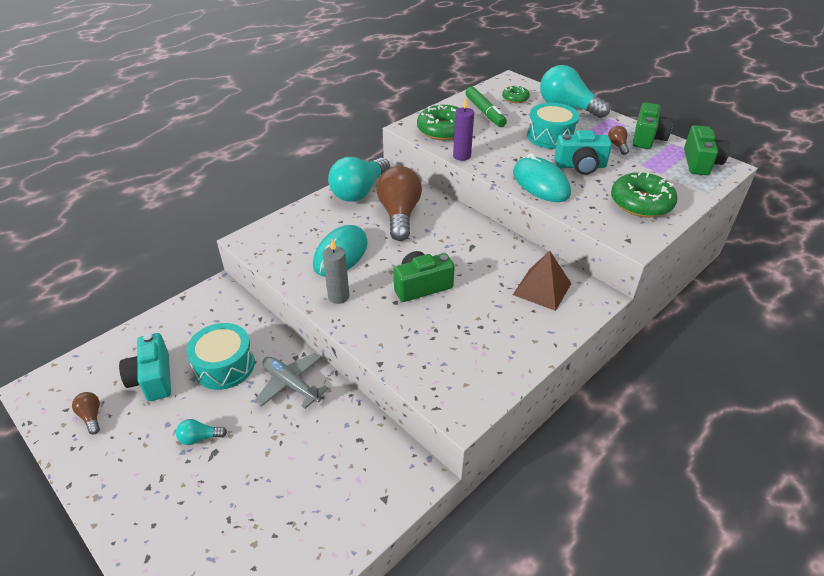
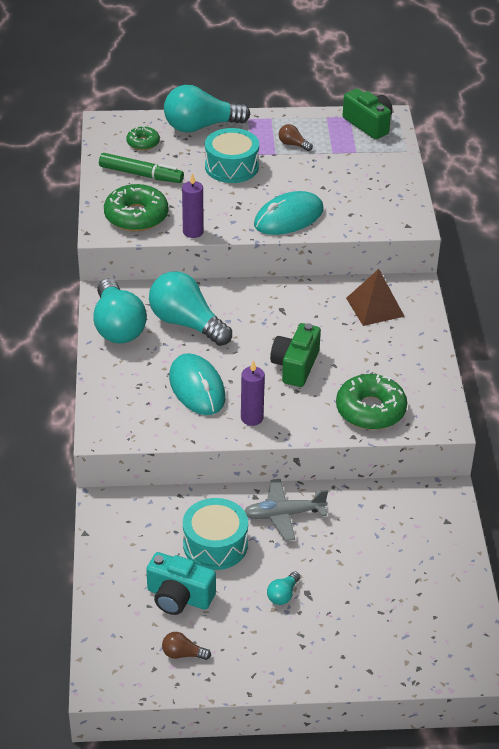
camera: 50 degrees left, 0 degrees up
(338, 296) = (252, 418): grey candle -> purple candle
(399, 215) = (186, 323): brown light bulb -> turquoise light bulb
(540, 183) = (288, 217): turquoise mouse -> turquoise mouse turned 45 degrees counterclockwise
(580, 166) = (294, 182): turquoise camera -> none
(641, 203) = (377, 189): green donut -> green donut (370, 410)
(647, 138) = (304, 122): green camera -> none

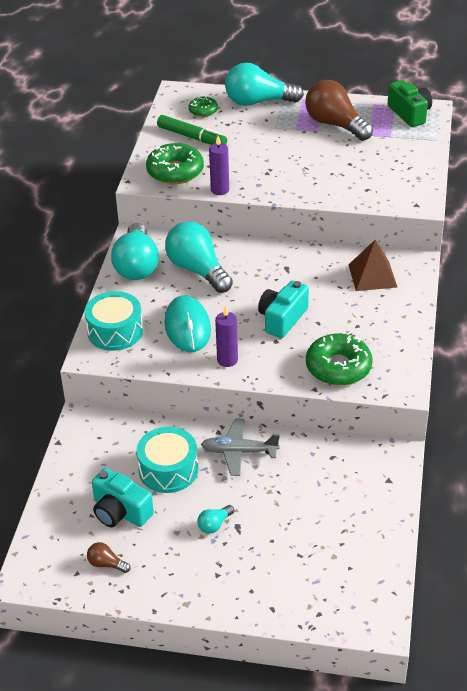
camera: 15 degrees right, 0 degrees up
(231, 167) = (273, 138): turquoise drum -> turquoise drum (115, 331)
(288, 217) = (309, 186): turquoise mouse -> none
(293, 144) = (335, 124): brown light bulb -> brown light bulb, size x2.33
(295, 366) = (282, 319): green camera -> turquoise camera

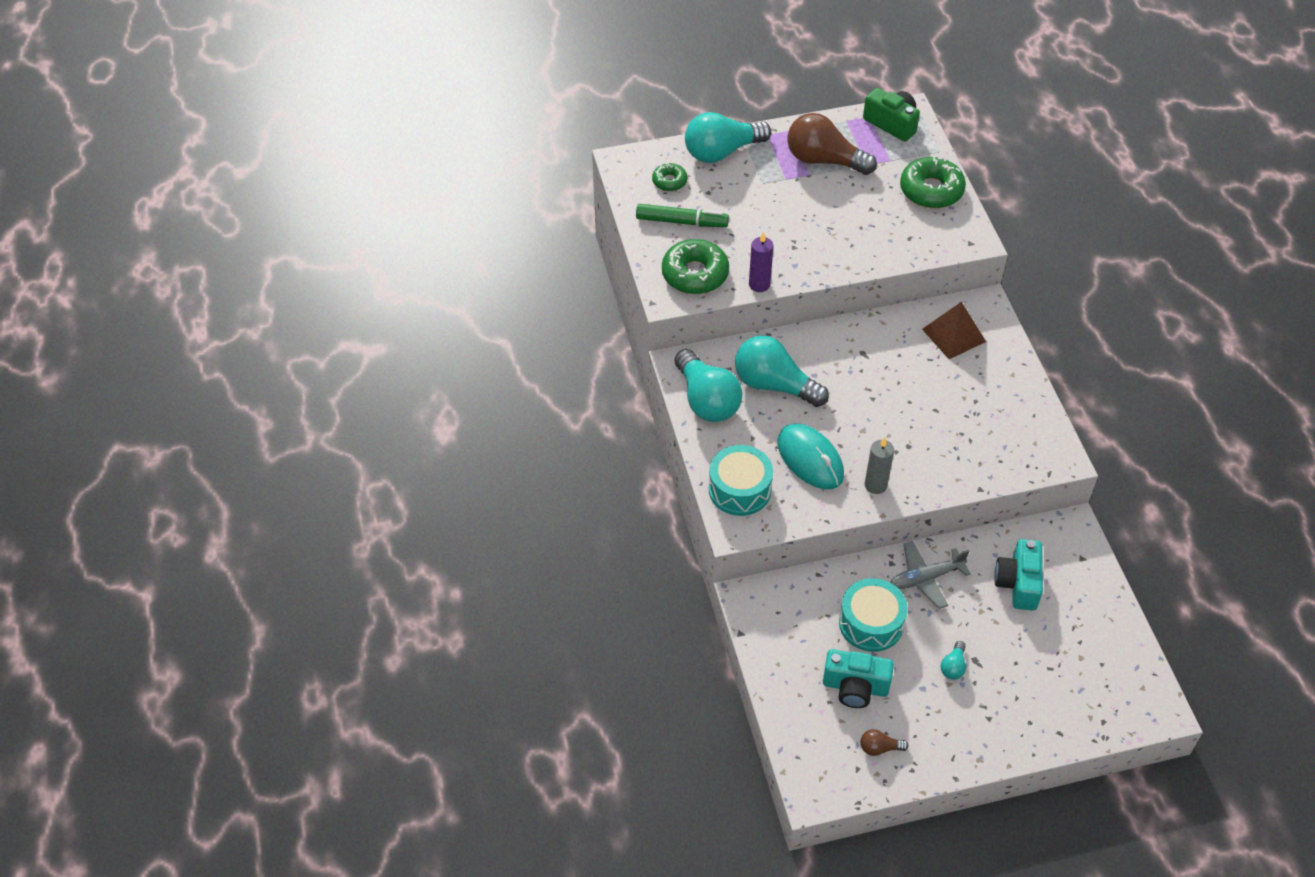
camera: 25 degrees left, 10 degrees up
(227, 360) = (875, 485): purple candle -> grey candle
(282, 319) = (898, 417): turquoise camera -> turquoise camera (1018, 583)
(338, 367) = (987, 456): green donut -> green donut (931, 190)

